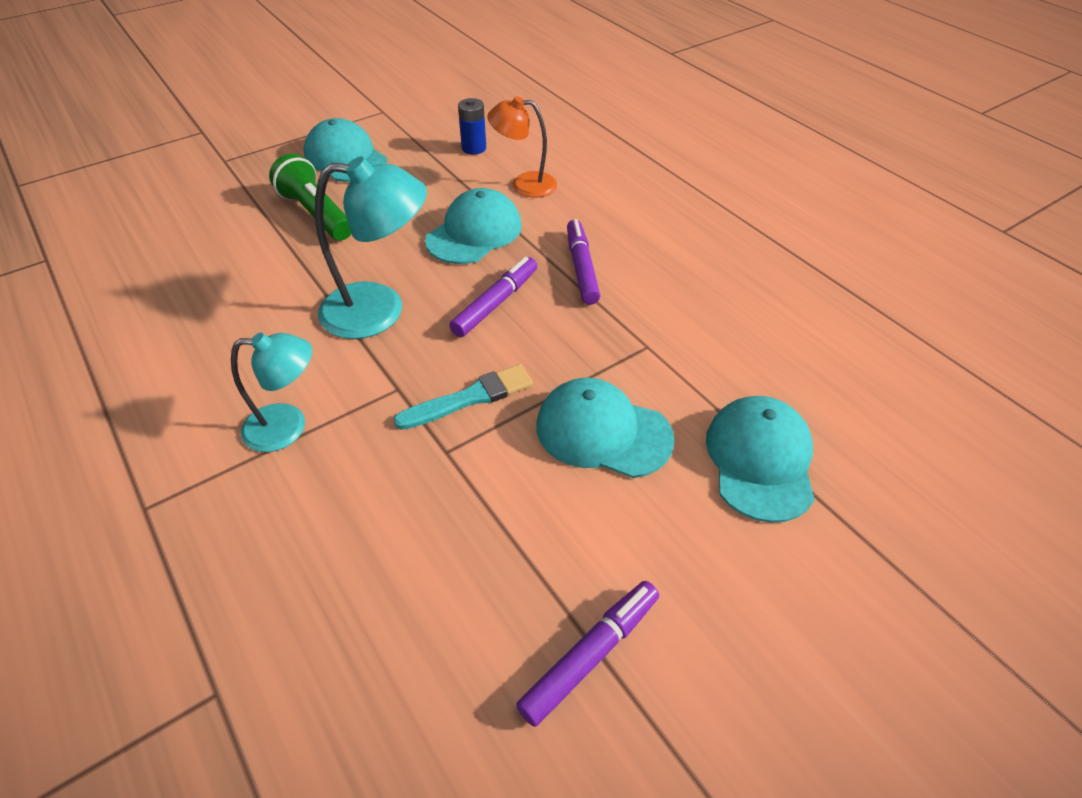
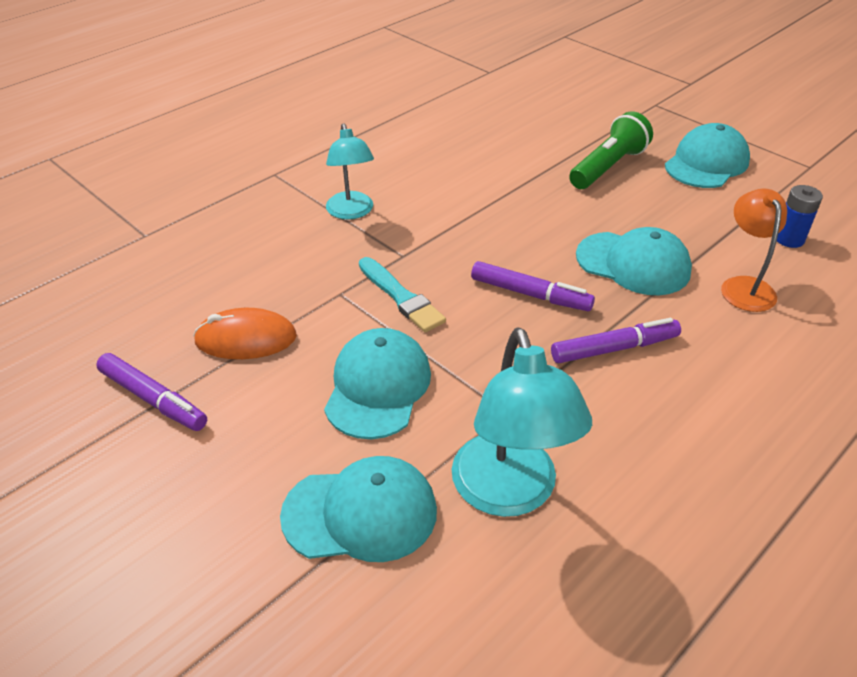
camera: 80 degrees right, 5 degrees down
(380, 311) = (492, 228): turquoise lamp -> turquoise lamp (509, 493)
(502, 550) = (246, 339): none -> orange mouse

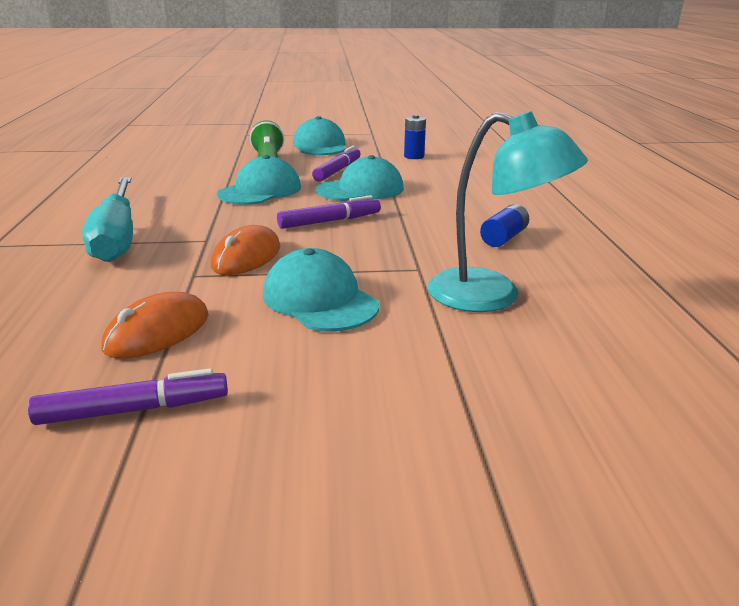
camera: 50 degrees left, 15 degrees down
(351, 212) = (117, 237): turquoise lamp -> turquoise screwdriver
(360, 513) = (436, 356): turquoise cap -> turquoise cap (260, 190)
(401, 297) = (246, 257): turquoise brush -> orange mouse
(614, 348) = (419, 220): purple marker -> purple marker (337, 171)
(657, 433) = (503, 238): none -> blue battery
(744, 286) = (429, 177): orange lamp -> none

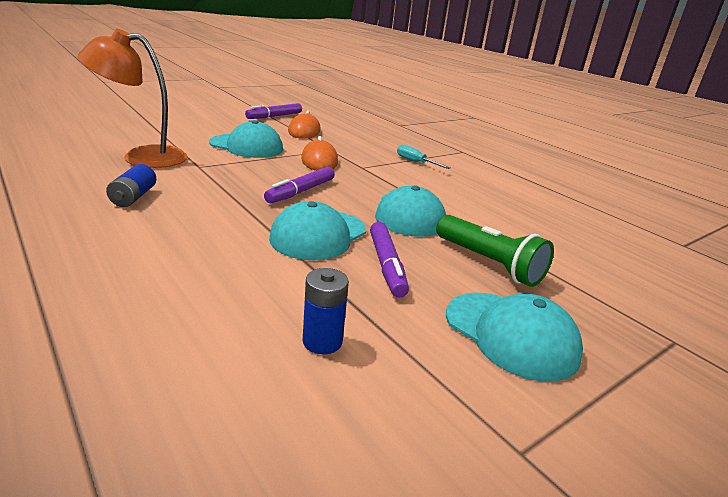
camera: 145 degrees right, 0 degrees up
(117, 237) = (415, 162): turquoise screwdriver -> turquoise screwdriver, size x0.46
(492, 296) = (142, 157): turquoise lamp -> orange lamp

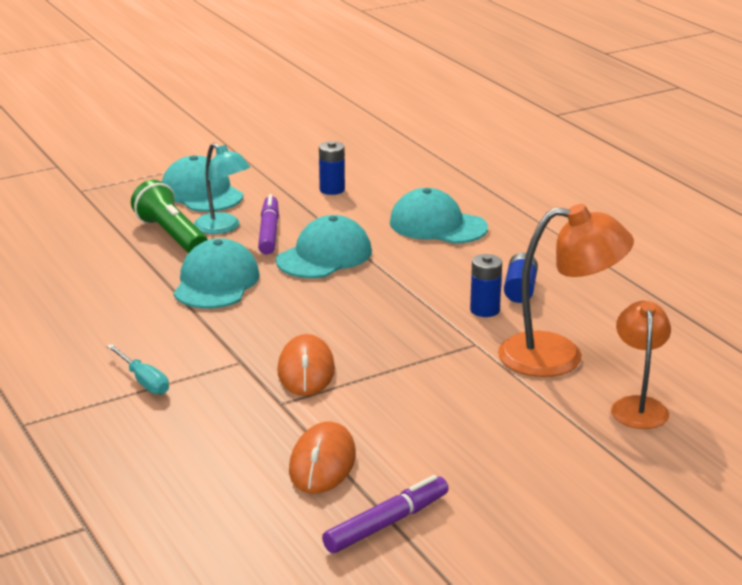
camera: 170 degrees left, 0 degrees up
(114, 135) = (638, 406): none -> orange lamp
(178, 184) = (484, 310): none -> blue battery
(246, 146) = (423, 397): turquoise cap -> turquoise cap (437, 225)
(301, 192) = (338, 308): purple marker -> none
(441, 272) = (223, 228): none -> turquoise lamp

